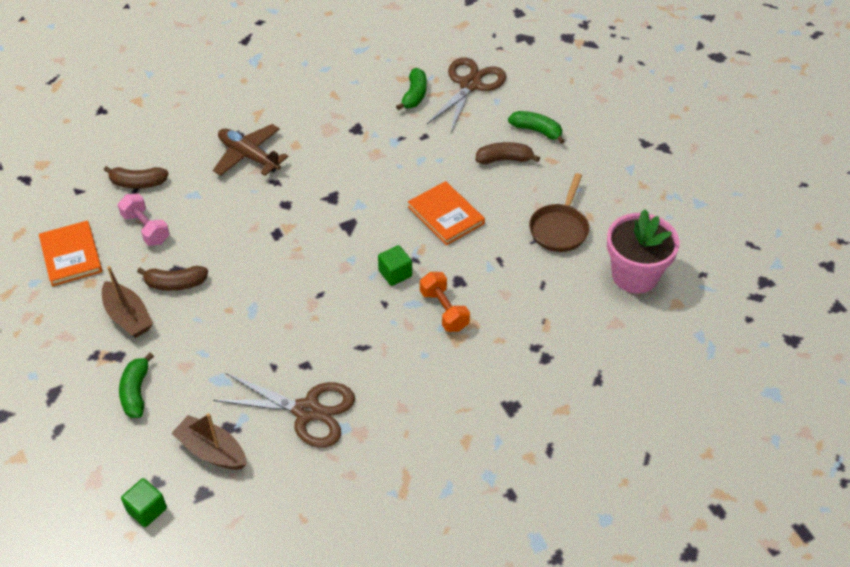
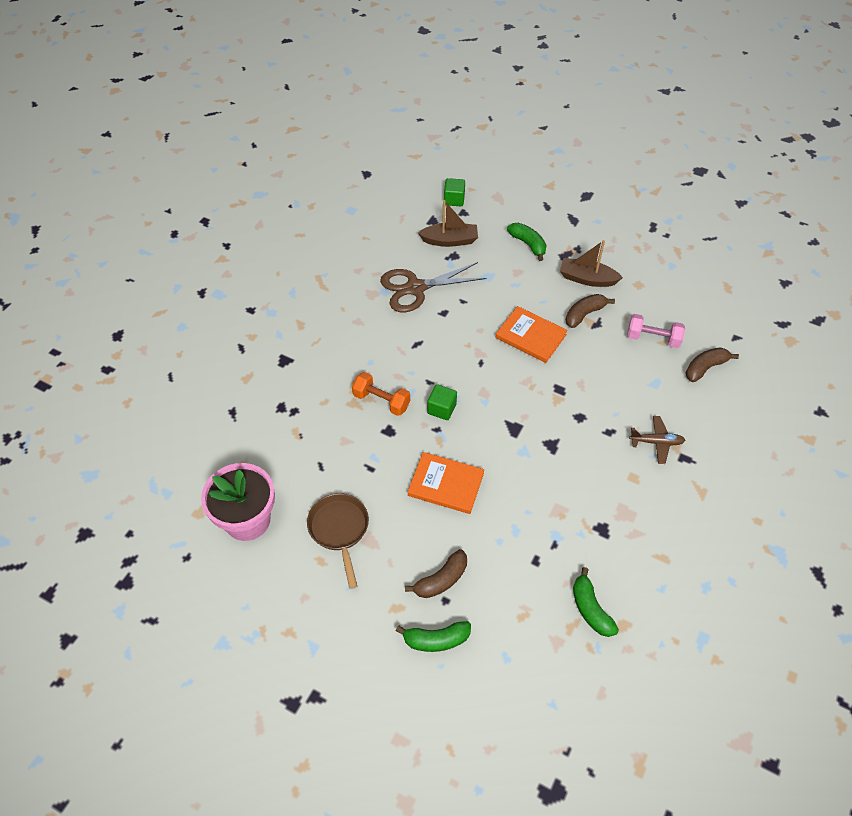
camera: 145 degrees right, 5 degrees up
(71, 255) = (674, 293): orange book -> orange book (531, 336)
(249, 156) = (656, 442): brown plane -> brown plane, size x0.65
(470, 85) = (550, 664): brown scissors -> none

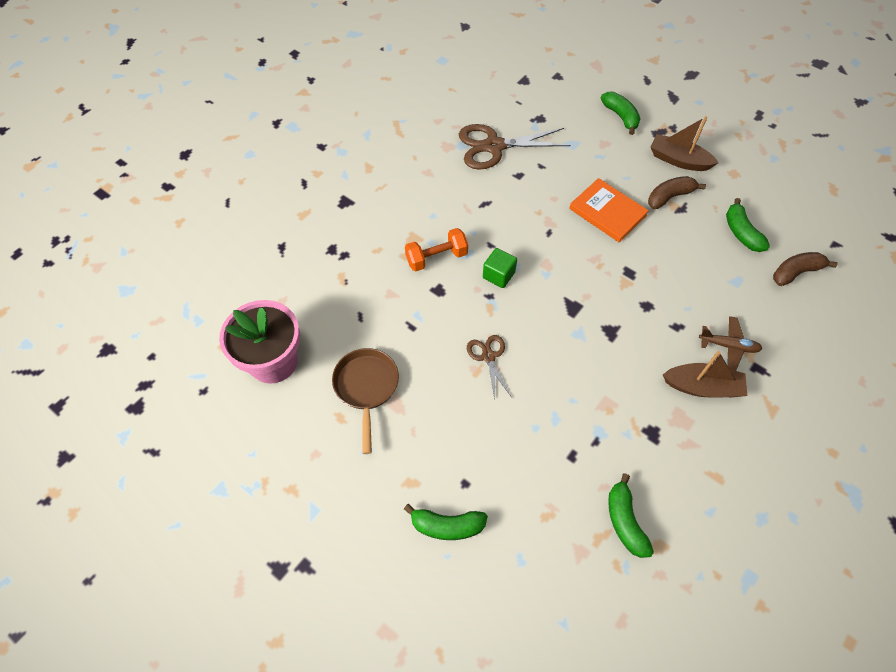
camera: 10 degrees right, 5 degrees up
(381, 401) = (436, 258): orange dumbbell -> orange dumbbell turned 60 degrees counterclockwise
(441, 580) = (465, 460): brown banana -> none
(446, 484) = (488, 356): orange book -> brown scissors
(450, 240) = (538, 102): brown boat -> brown boat (702, 387)
(454, 200) = (550, 62): green cube -> none
(653, 338) = (741, 232): pink dumbbell -> green banana

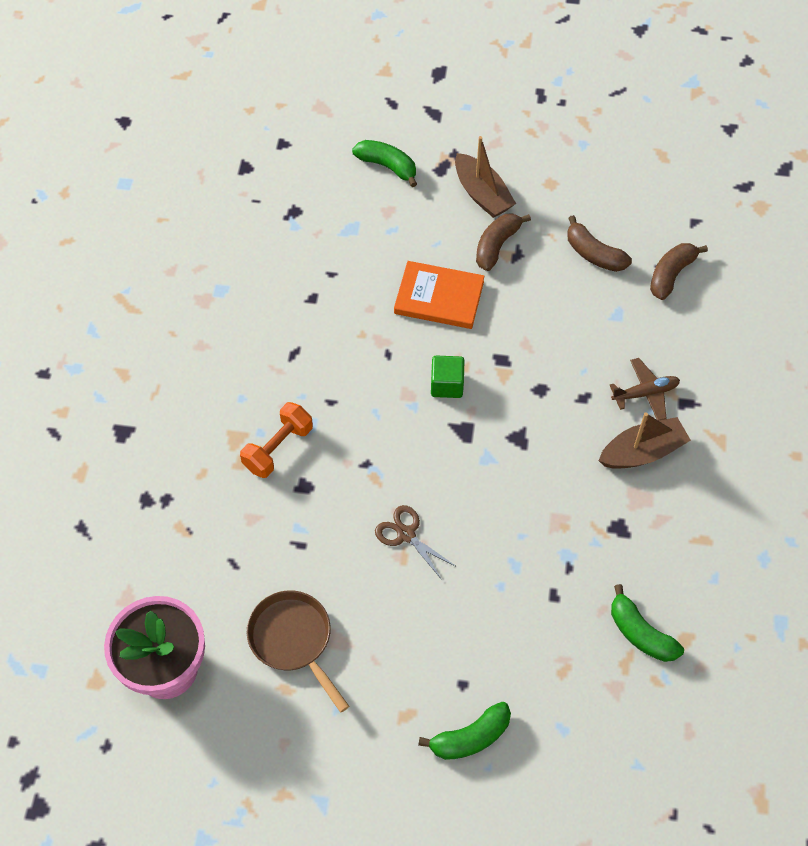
camera: 30 degrees left, 0 degrees up
(493, 146) = (260, 274): brown scissors -> none
(498, 275) = (361, 434): green cube -> green cube (447, 385)
(678, 160) = (482, 194): brown boat -> brown boat turned 120 degrees counterclockwise
(741, 232) = (594, 254): green banana -> brown banana

